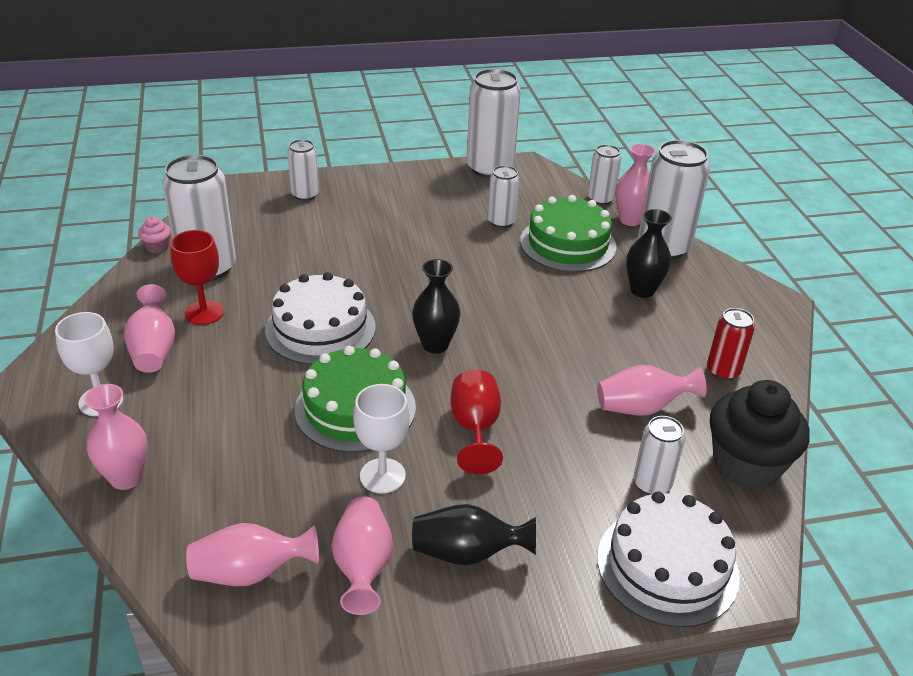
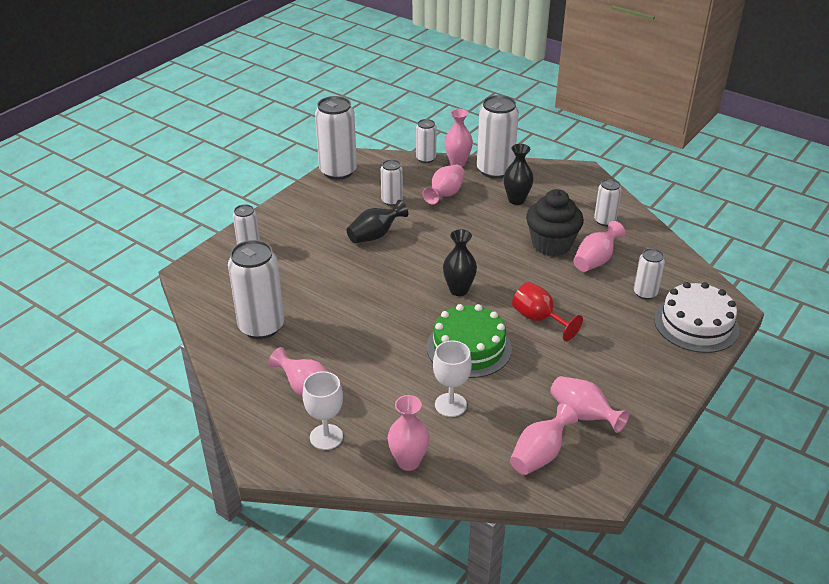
camera: 40 degrees left, 0 degrees up
(157, 247) = (205, 334): pink cupcake -> none
(204, 313) = (304, 352): red goblet -> none
(320, 328) = (385, 319): white cake -> none
(382, 476) = (531, 370): white goblet -> white goblet (450, 405)
(467, 553) = (616, 376): black vase -> black vase (375, 235)
(568, 244) = (445, 194): green cake -> pink vase
(723, 371) = (604, 221): red can -> white can
(746, 465) = (669, 260): black cupcake -> black cupcake (551, 244)

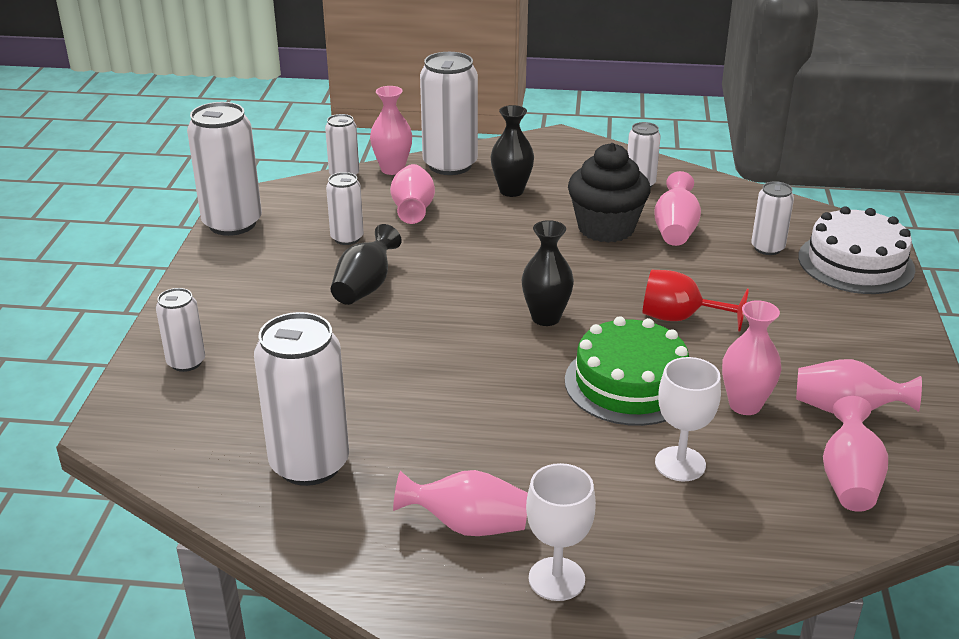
camera: 30 degrees left, 5 degrees down
(408, 461) = (701, 562): pink vase -> pink vase (745, 405)

